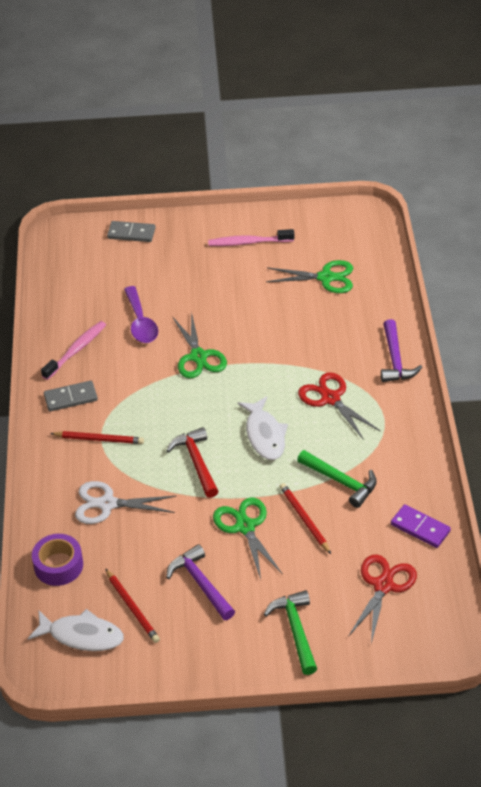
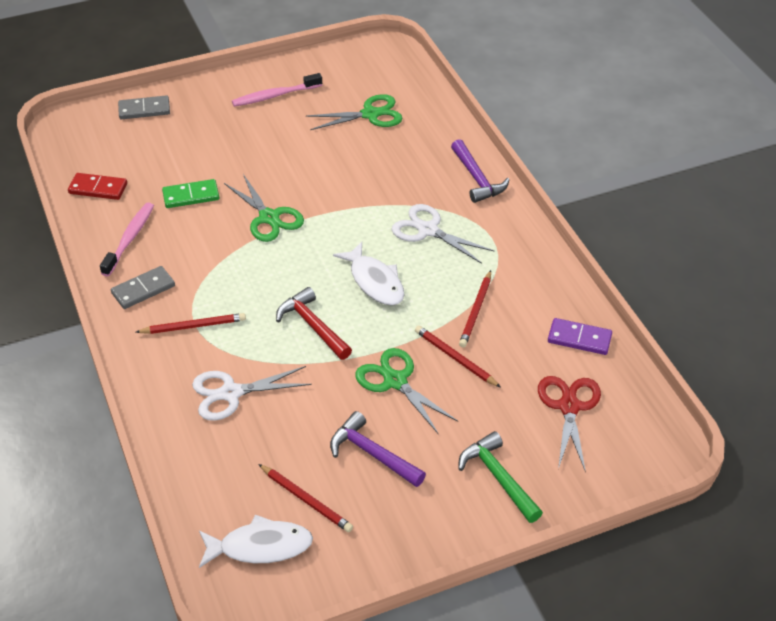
camera: 20 degrees left, 0 degrees up
(58, 565) = (201, 474): purple tape -> none
(66, 299) = (98, 189): none -> red domino
(140, 322) = (191, 196): purple spoon -> green domino
(330, 398) = (428, 230): red scissors -> white scissors
(340, 482) = (476, 311): green hammer -> red pencil

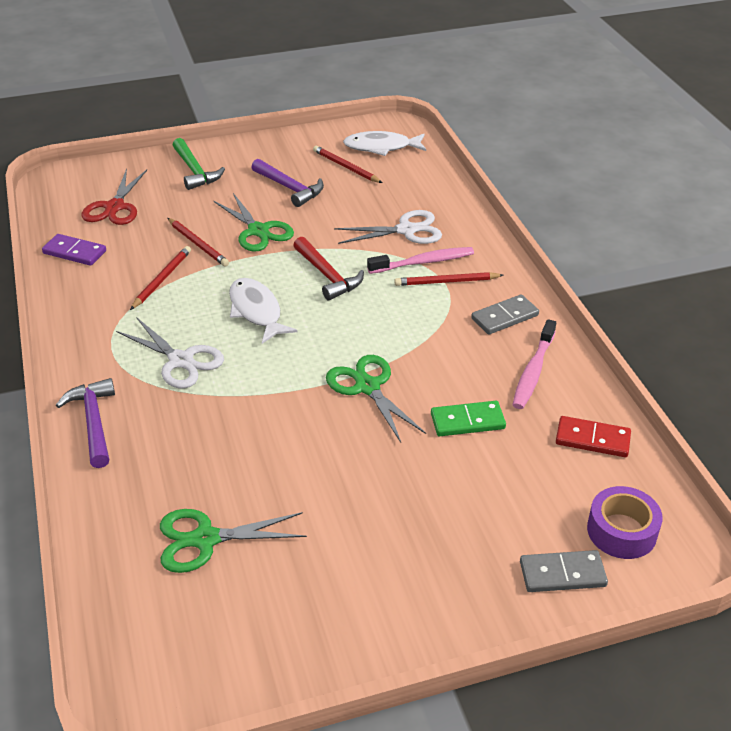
camera: 175 degrees left, 5 degrees down
(98, 133) = (621, 531): none -> purple tape
(275, 96) = (352, 589): pink toothbrush -> pink toothbrush (423, 262)

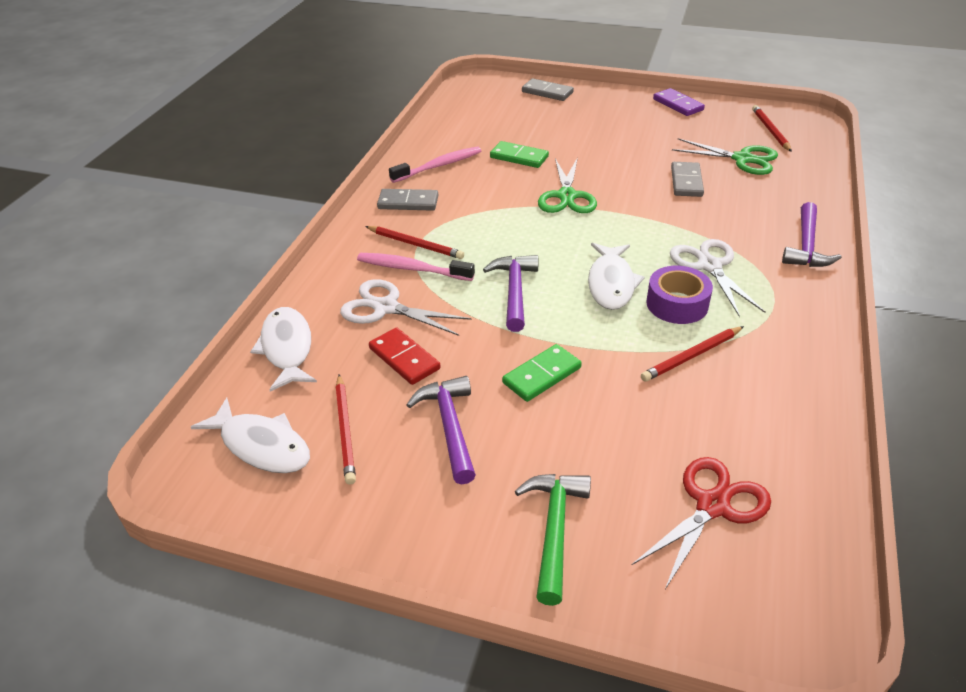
camera: 145 degrees left, 0 degrees up
(75, 252) = (792, 442): purple domino -> purple domino (678, 104)
(198, 244) = (625, 387): red pencil -> red pencil (770, 130)
(256, 464) = (686, 182): none -> grey domino
(258, 231) = (541, 375): green scissors -> green domino
(327, 275) = (514, 291): red hammer -> purple hammer
(435, 186) = (287, 348): none -> white fish
(592, 439) = (454, 126): red domino -> red domino (404, 358)
(621, 531) = (495, 95): purple tape -> purple tape (677, 304)

